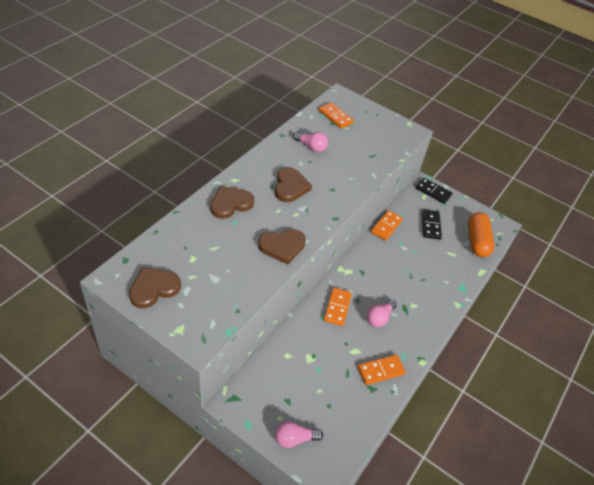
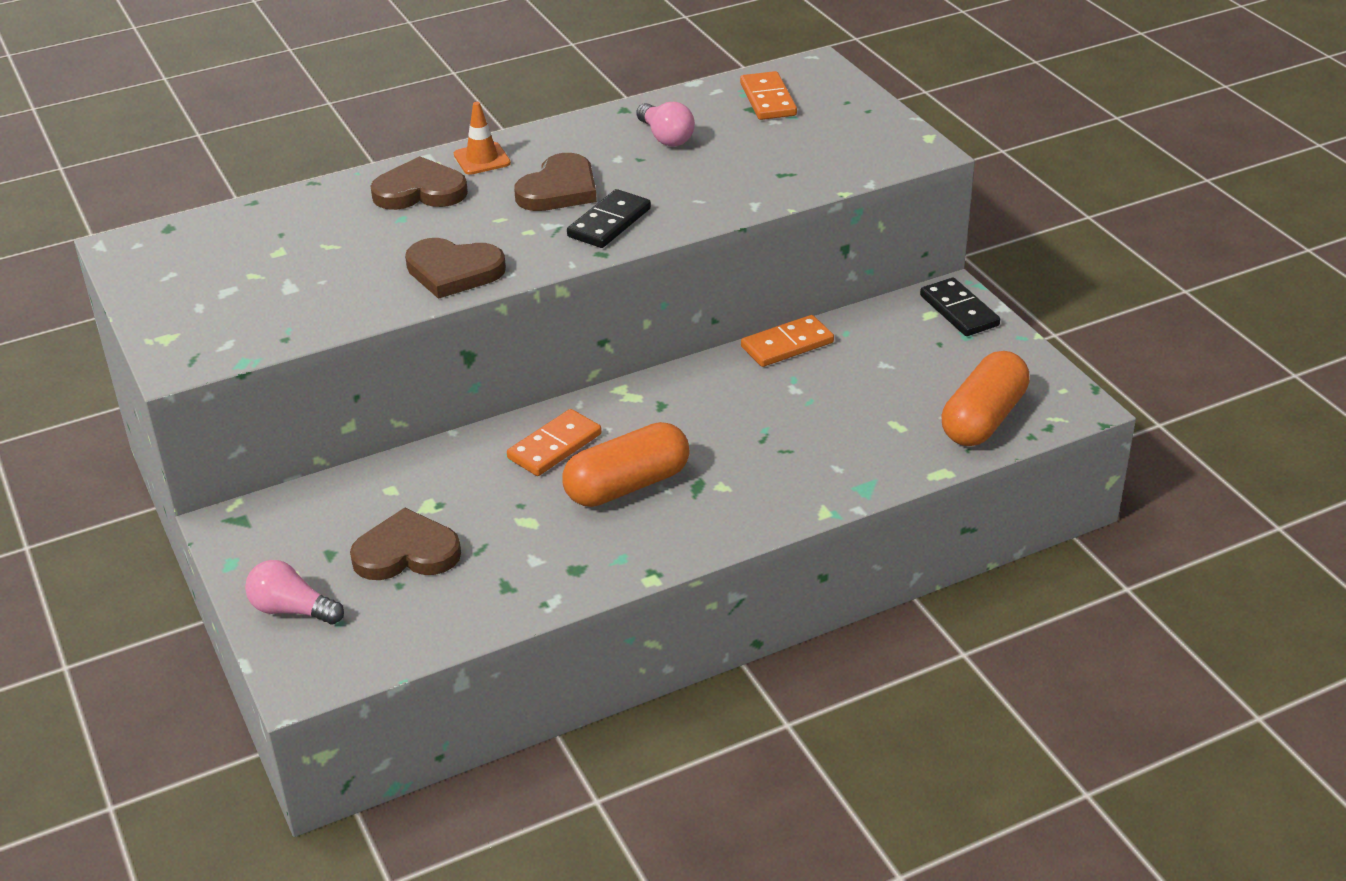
camera: 35 degrees right, 10 degrees down
(154, 289) = (176, 275): brown heart -> brown heart (406, 552)
(243, 178) = (482, 159): none -> orange traffic cone
(379, 318) = (627, 485): pink light bulb -> orange capsule
(381, 371) = (550, 566): orange domino -> none
(431, 225) = (894, 366): black domino -> black domino (609, 223)

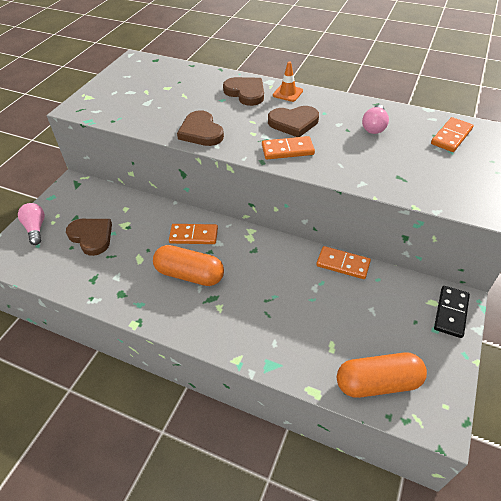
camera: 50 degrees right, 10 degrees up
(609, 223) = (287, 150): black domino -> orange domino

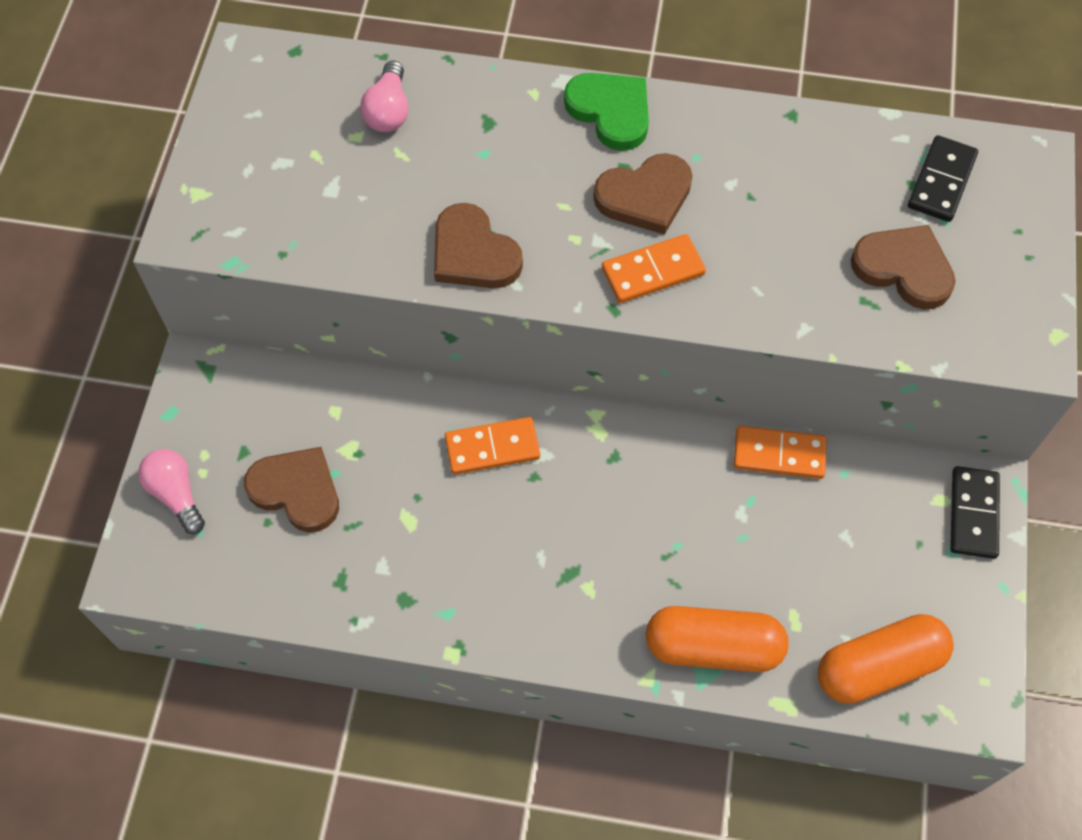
camera: 15 degrees left, 15 degrees up
(190, 274) = (514, 534): orange capsule -> orange capsule (713, 647)
(246, 93) = (525, 125): brown heart -> brown heart (904, 269)
(287, 93) = (610, 111): orange traffic cone -> green heart
(374, 127) = (798, 180): pink light bulb -> pink light bulb (388, 111)
(451, 137) = (941, 181): orange domino -> black domino

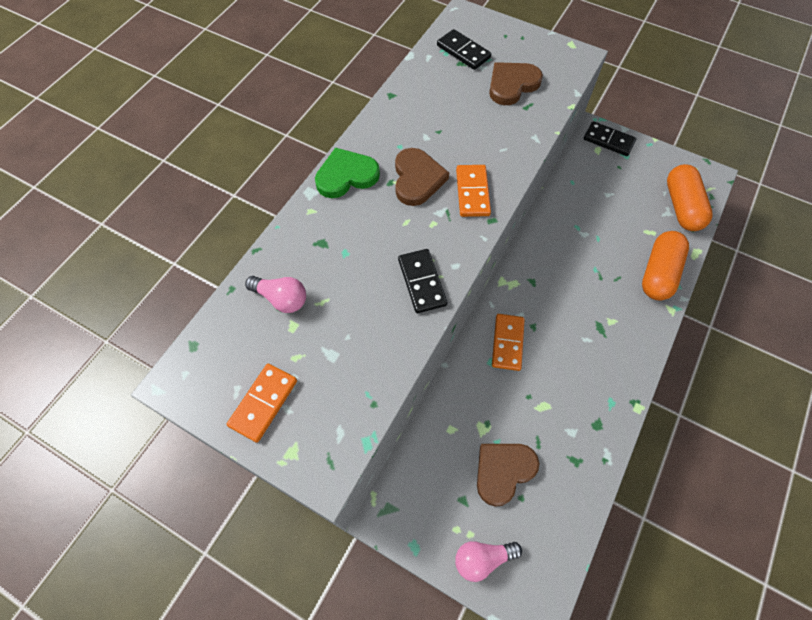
camera: 70 degrees left, 0 degrees up
(473, 253) = (422, 282): brown heart -> black domino
(779, 454) = (553, 205): orange domino -> orange domino (263, 403)

